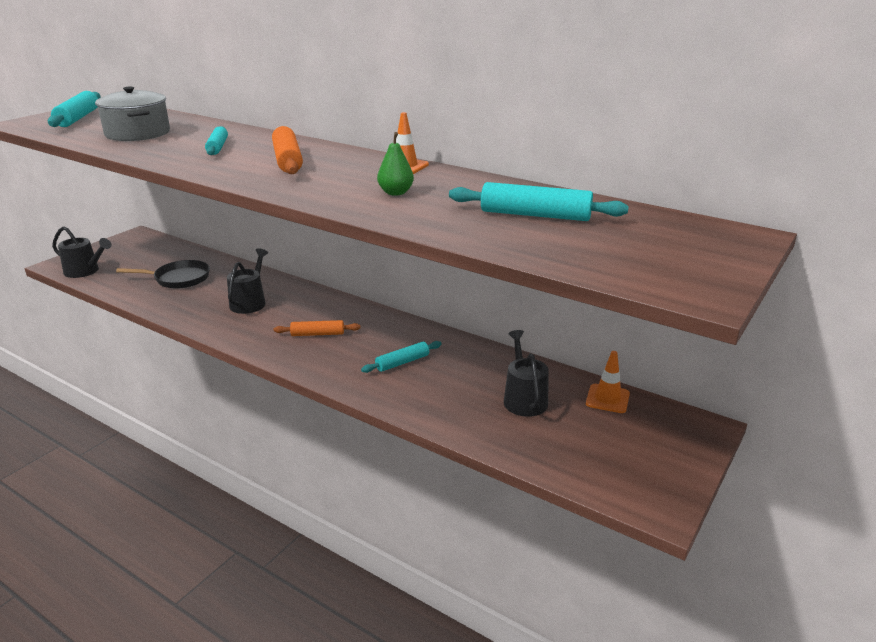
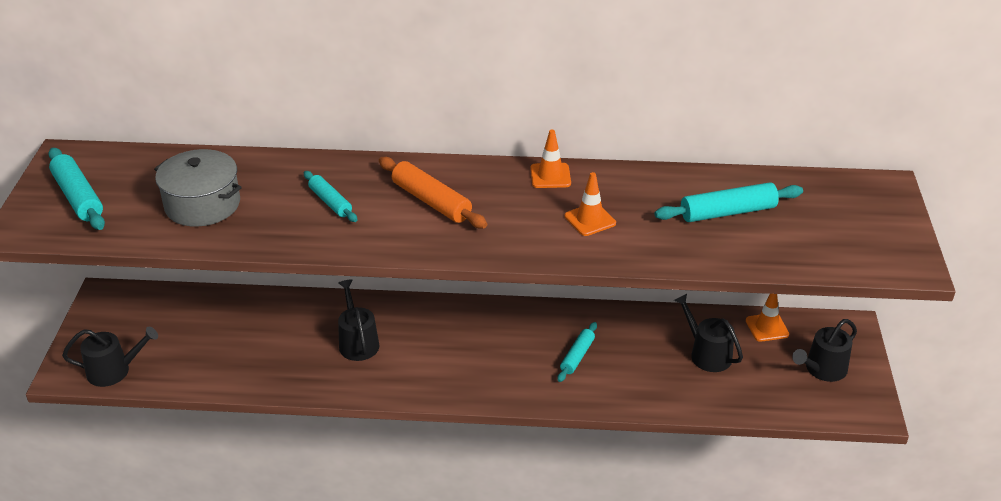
camera: 30 degrees left, 10 degrees up
(178, 279) = (241, 340): black pan -> none
(317, 334) = (469, 355): orange rolling pin -> none
(395, 193) = (590, 220): green pear -> orange traffic cone
(636, 451) = (822, 369): none -> black watering can

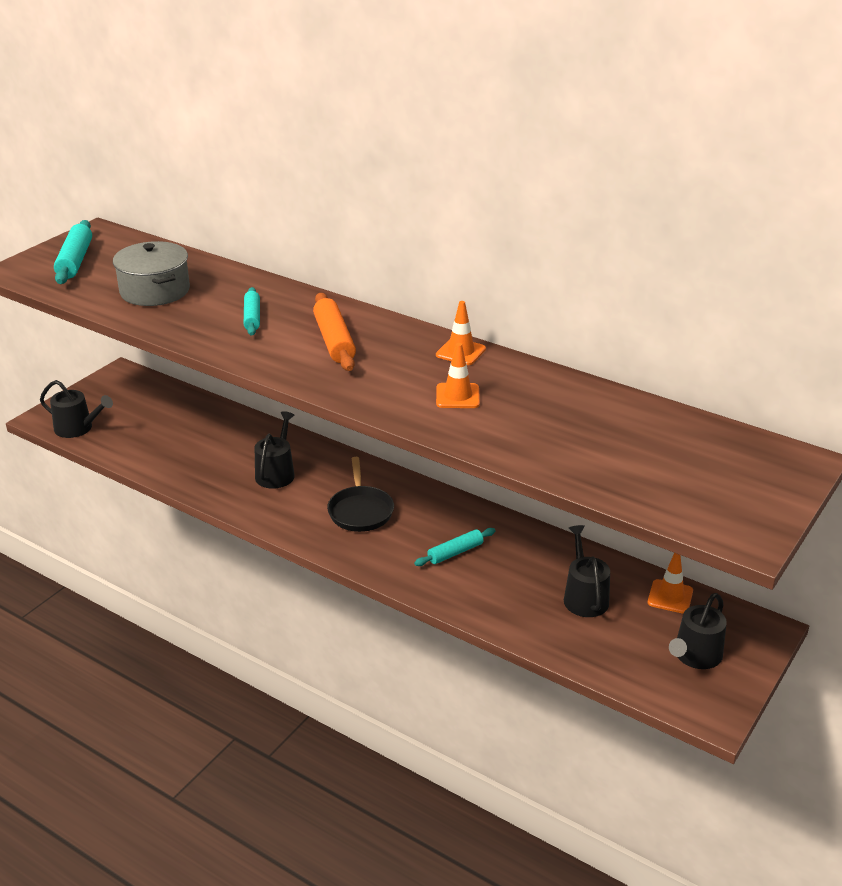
camera: 30 degrees right, 5 degrees down
(465, 349) = (360, 510): none -> black pan
(727, 212) = (599, 431): turquoise rolling pin -> none
(822, 369) = (695, 656): black watering can -> black watering can turned 45 degrees counterclockwise

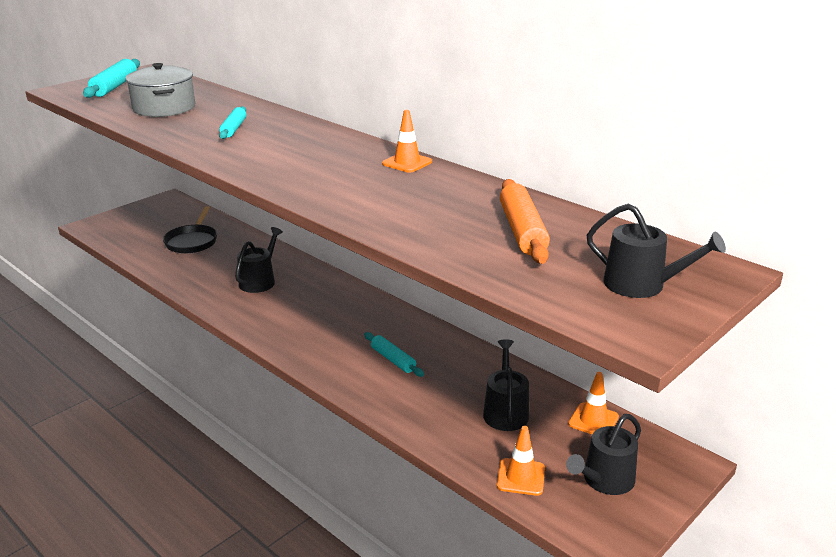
camera: 10 degrees right, 5 degrees down
(77, 428) = (112, 235): black watering can -> black watering can (641, 285)
(334, 341) = (295, 148): orange rolling pin -> orange rolling pin (522, 231)
(360, 510) = (320, 317): black pan -> black pan (192, 241)
(455, 552) = (393, 359): turquoise rolling pin -> turquoise rolling pin turned 75 degrees clockwise
(457, 396) = (385, 194): orange traffic cone -> orange traffic cone (521, 477)

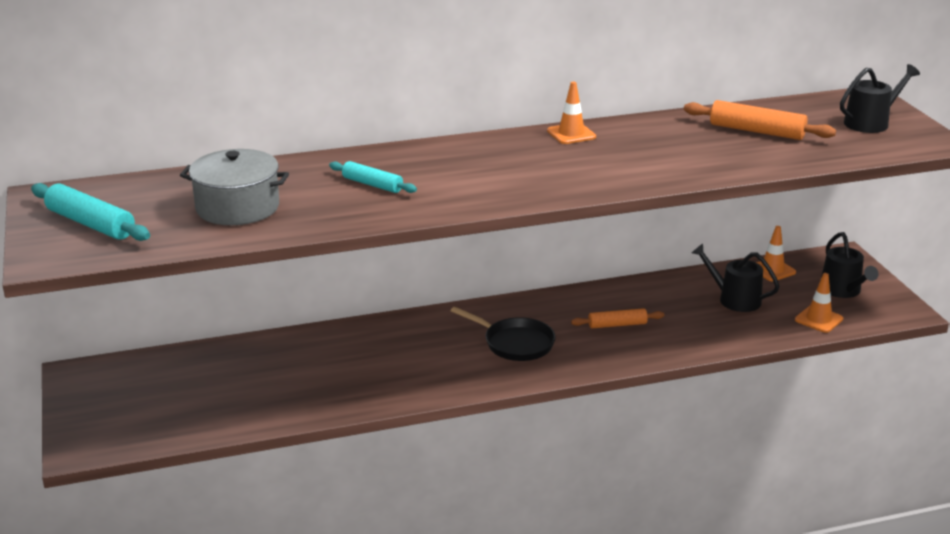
camera: 60 degrees left, 0 degrees up
(192, 241) = (235, 379): black pan -> black pan (515, 343)
(259, 281) = (390, 357): black watering can -> none
(393, 359) = (617, 325): turquoise rolling pin -> orange rolling pin

